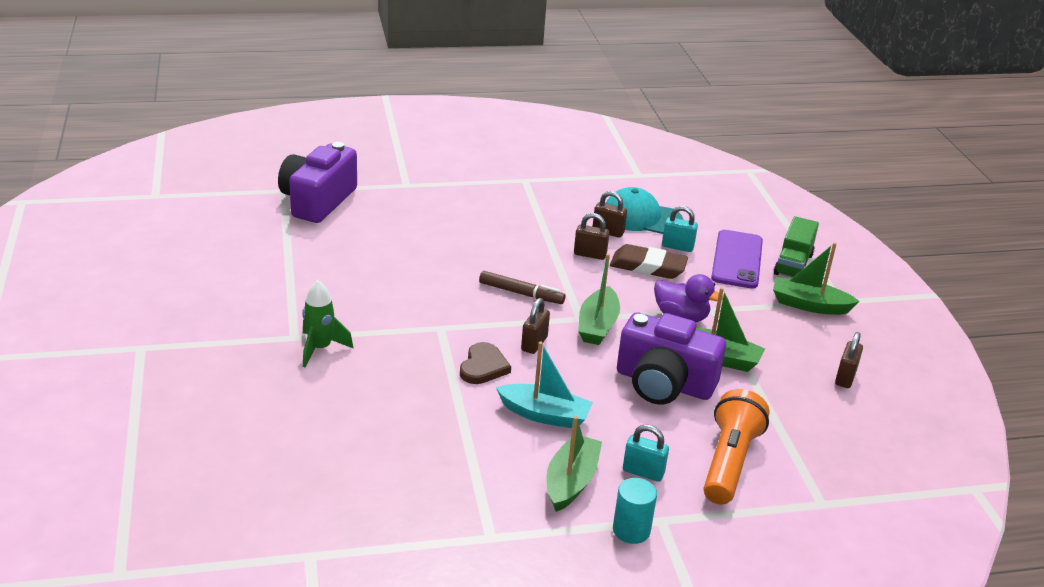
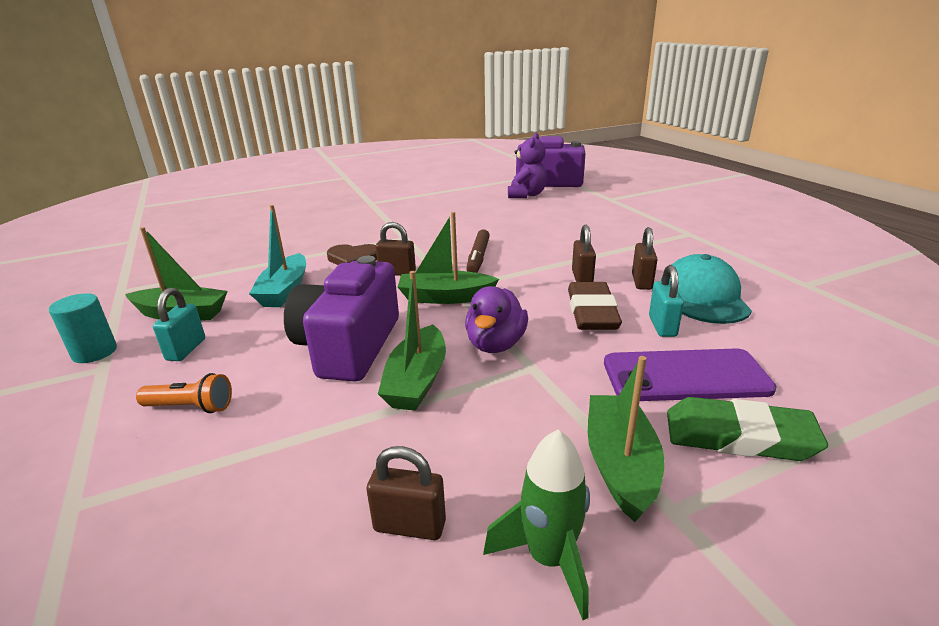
camera: 80 degrees right, 5 degrees down
(320, 349) = (359, 210): green rocket -> green rocket (549, 559)
(354, 226) = (526, 195): none -> purple teddy bear
(729, 462) = (191, 407): orange flashlight -> orange flashlight, size x0.53
(793, 264) = (739, 436): green truck -> green eraser

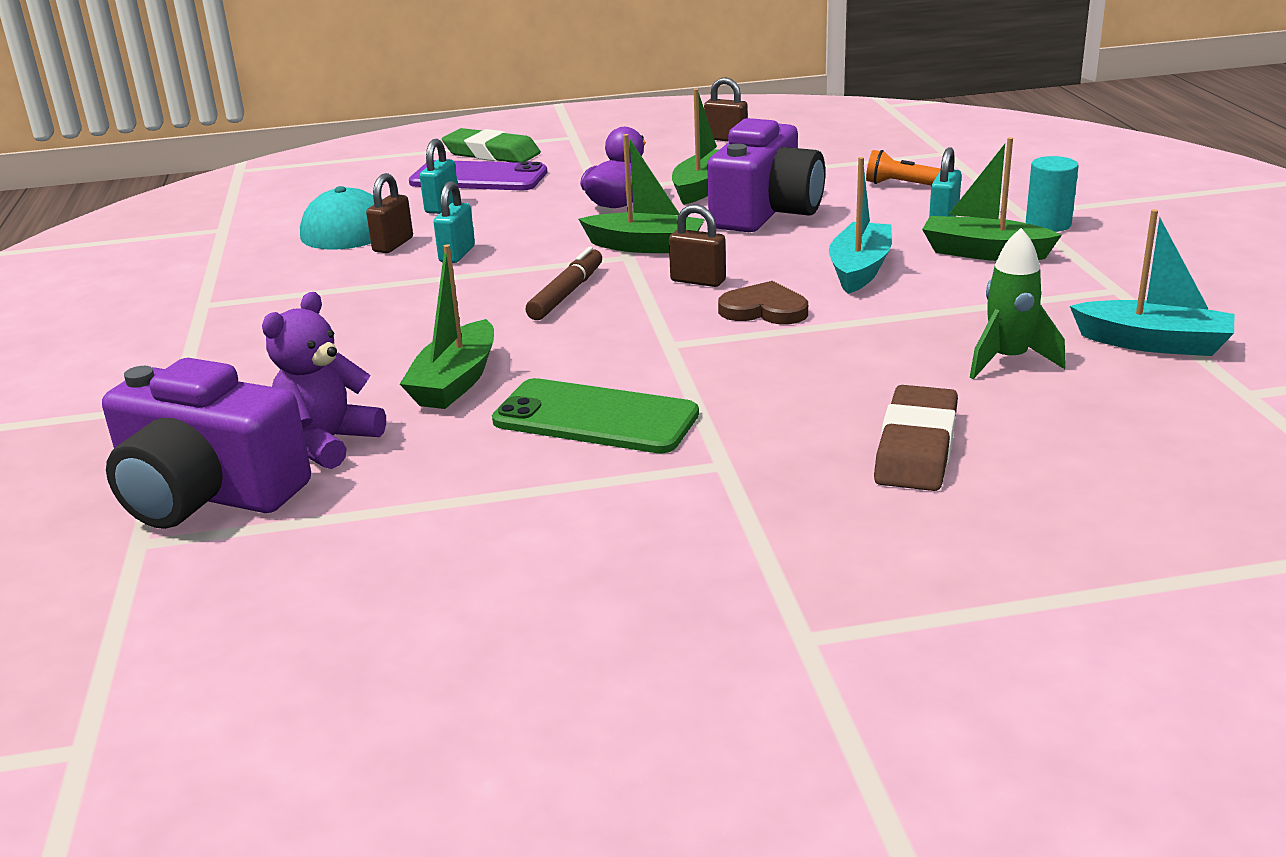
camera: 165 degrees left, 0 degrees up
(144, 259) = (1153, 343): none -> turquoise boat
(426, 209) = (595, 418): none -> green phone
(549, 559) = (655, 130): green rocket -> green rocket (1008, 361)
(582, 278) = (457, 254): brown padlock -> turquoise padlock
(592, 312) = (493, 221): brown eraser -> brown eraser (916, 447)
(620, 464) = (583, 149): green boat -> green boat (455, 382)

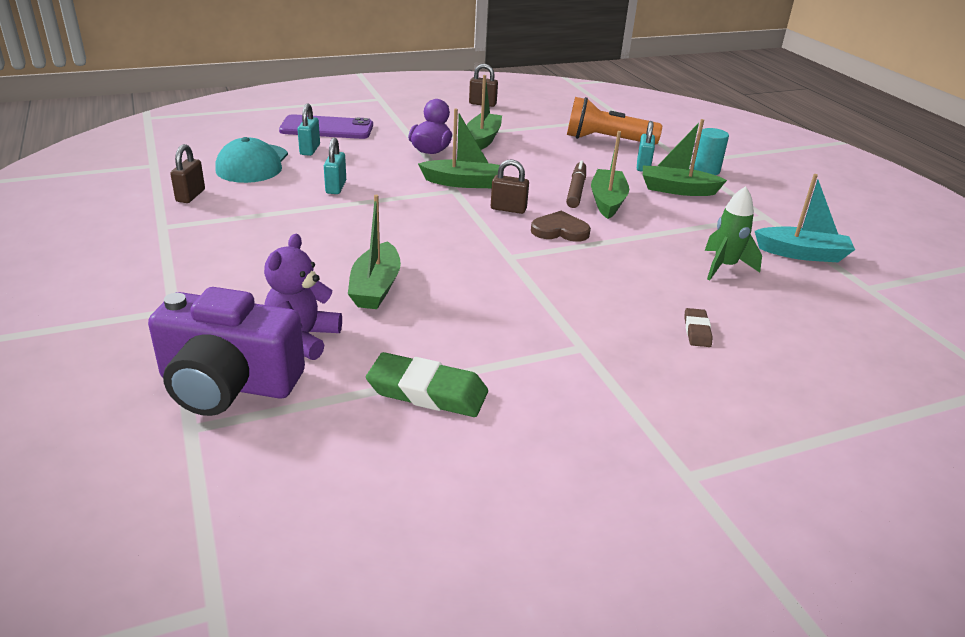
camera: 15 degrees left, 5 degrees up
(393, 245) = (287, 179): brown padlock -> brown padlock (190, 196)
(491, 153) = (328, 110): green eraser -> green eraser (427, 392)
(566, 293) = (424, 218): brown marker -> brown marker (576, 190)
(595, 418) = (483, 314): green phone -> none
(766, 212) = (531, 158): purple camera -> none
(860, 270) = (607, 201): turquoise boat -> green boat
(901, 185) = (606, 140): orange flashlight -> orange flashlight, size x1.89
(916, 447) = (697, 331): brown eraser -> brown eraser, size x0.53

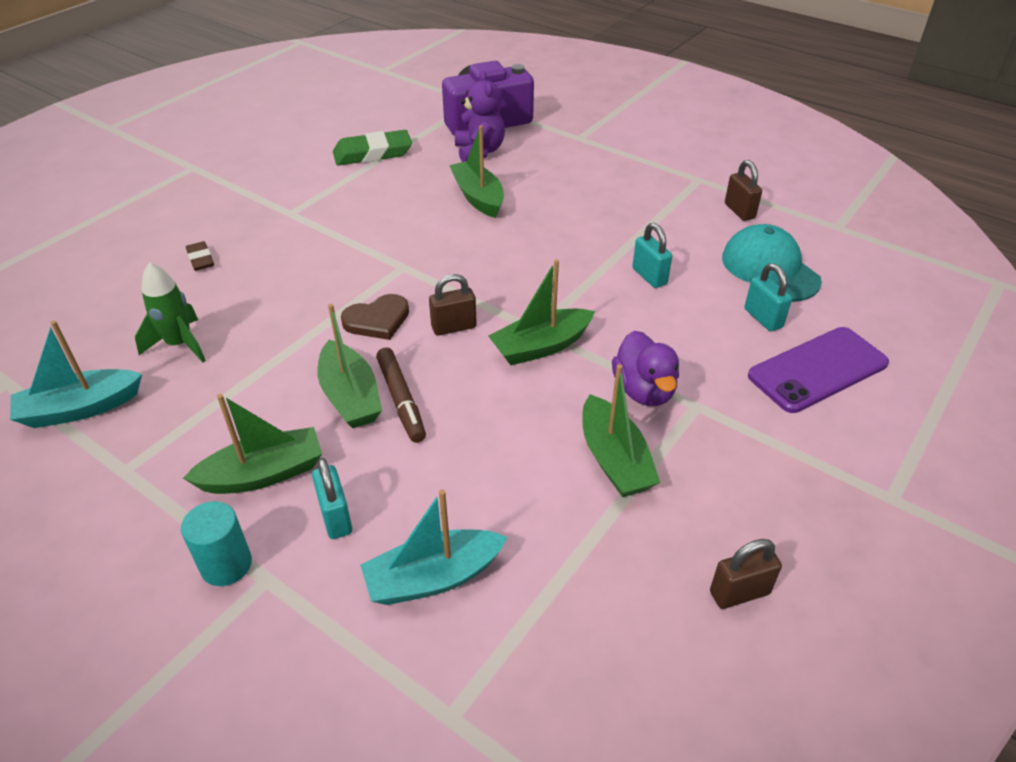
camera: 150 degrees right, 10 degrees up
(606, 140) = (433, 577): orange flashlight -> turquoise boat

